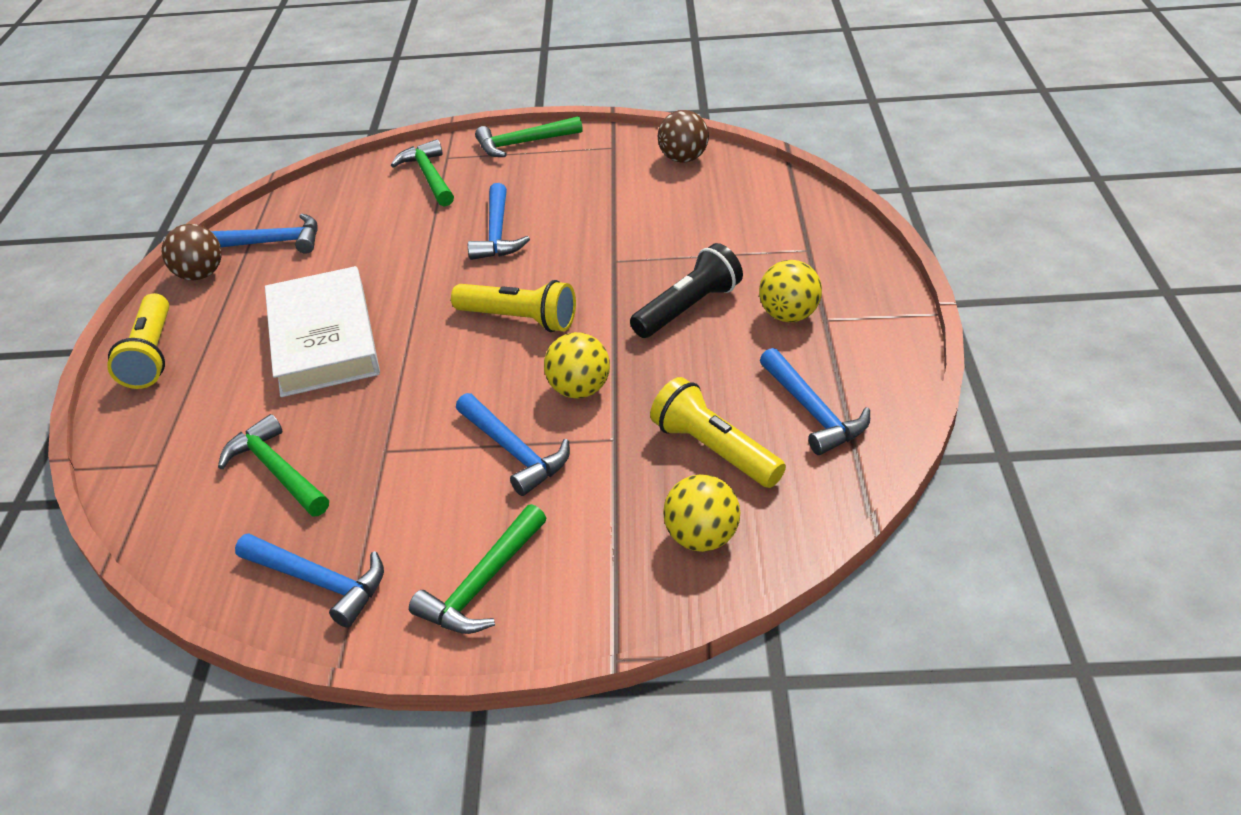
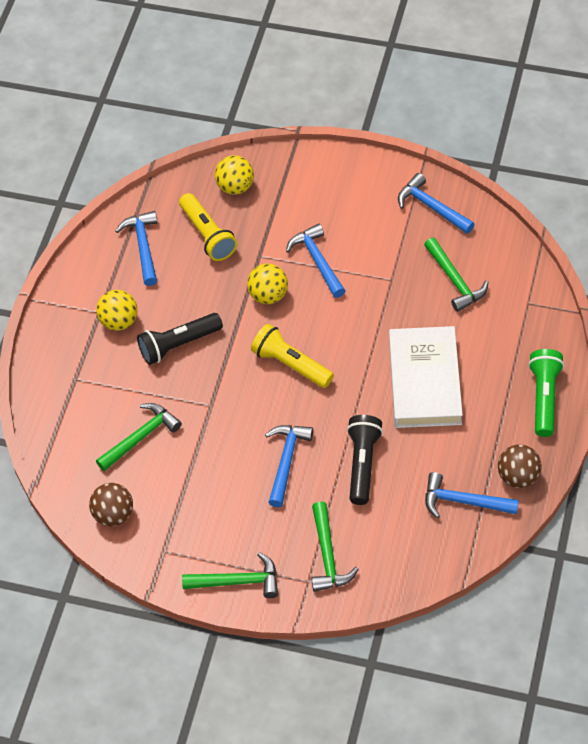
camera: 165 degrees left, 15 degrees up
(151, 355) = (544, 398): yellow flashlight -> green flashlight
(400, 248) = (362, 464): none -> black flashlight
(483, 584) = (349, 188): green hammer -> green hammer (141, 437)

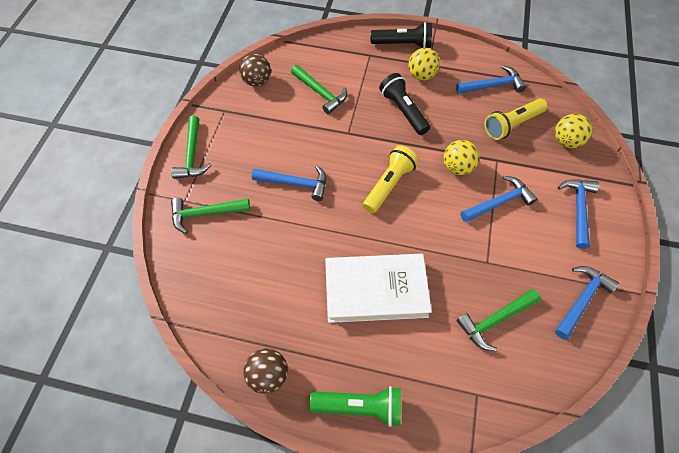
camera: 85 degrees right, 5 degrees up
(362, 464) = (289, 239): black flashlight -> black flashlight (403, 44)
(463, 501) = (245, 322): blue hammer -> blue hammer (578, 209)

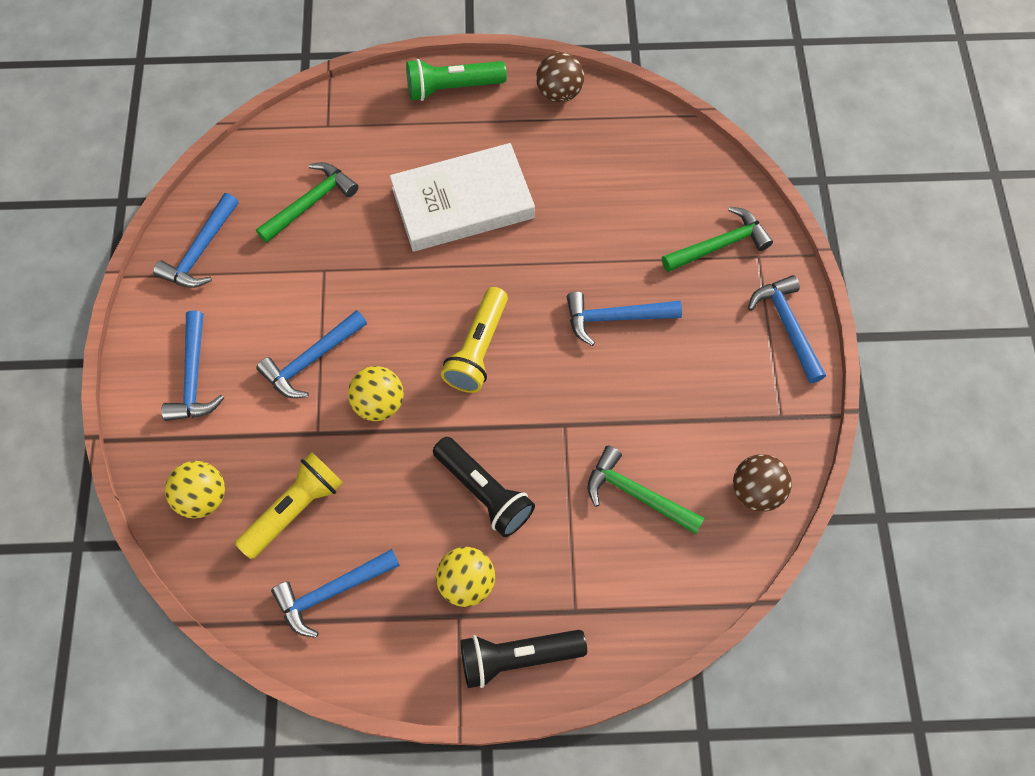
camera: 165 degrees right, 5 degrees up
(192, 155) = (787, 326): green hammer -> blue hammer

